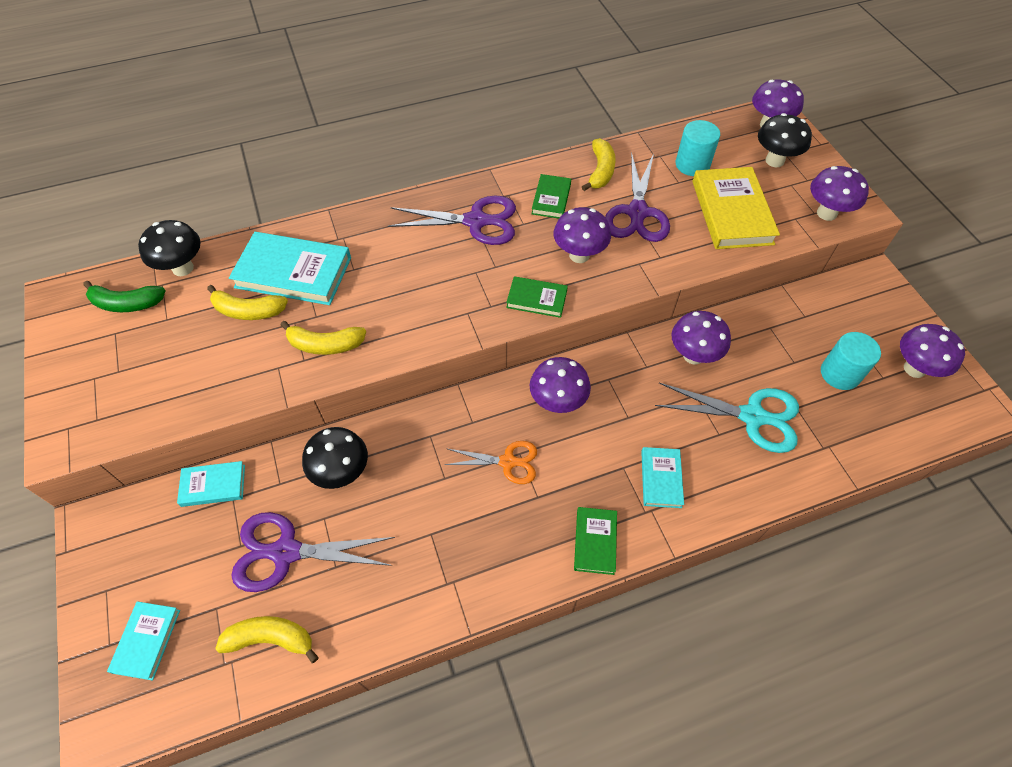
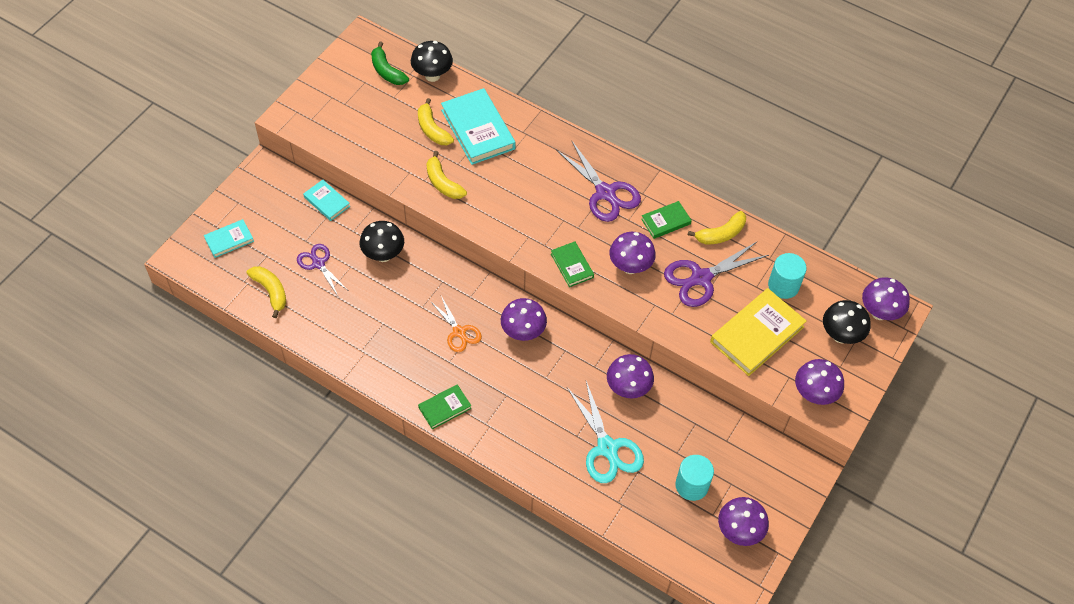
camera: 50 degrees right, 0 degrees up
(286, 552) = (318, 264): purple scissors -> purple scissors, size x0.63
(661, 479) = (515, 420): turquoise book -> none

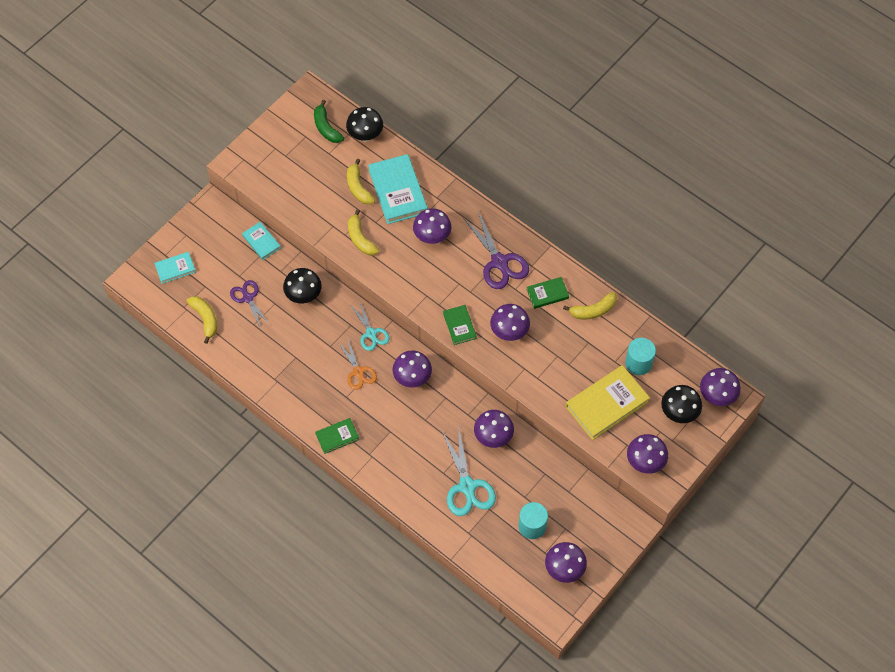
camera: 10 degrees right, 5 degrees up
(467, 288) = (371, 333): none -> turquoise scissors
(524, 173) = (432, 237): none -> purple mushroom
(701, 278) = (568, 349): purple scissors -> none

